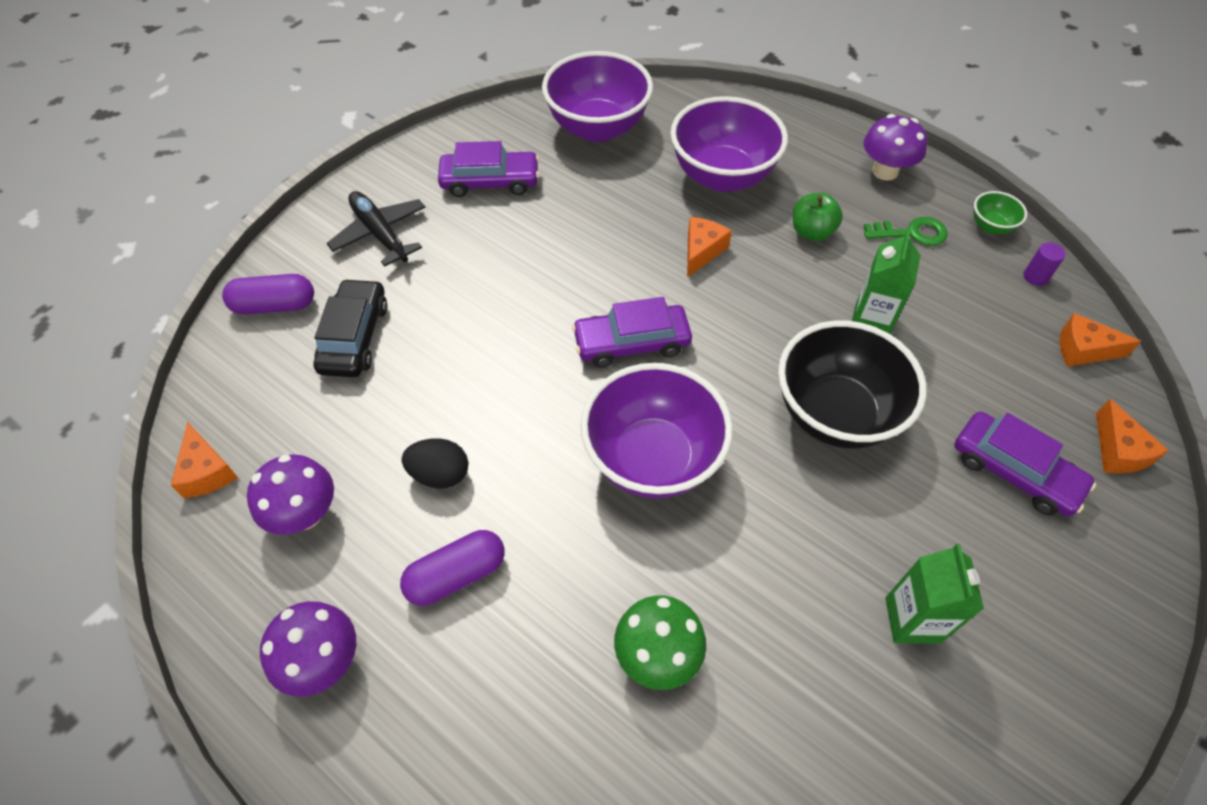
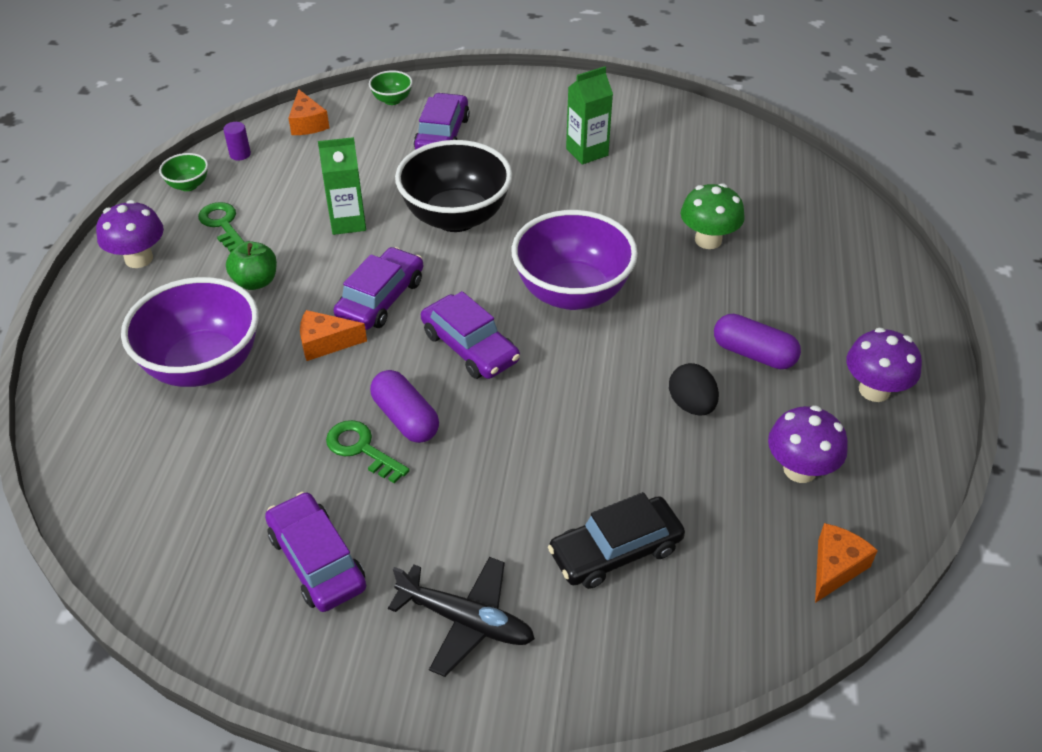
camera: 120 degrees left, 10 degrees down
(275, 305) = (634, 654): purple capsule -> purple capsule (405, 418)
(380, 234) = (466, 621): black plane -> black plane turned 90 degrees counterclockwise
(569, 234) = (361, 449): none -> green key
(597, 128) = (164, 503): purple bowl -> none
(737, 306) = (381, 299): none -> purple car
(1118, 451) = (392, 100): orange cheese -> green bowl

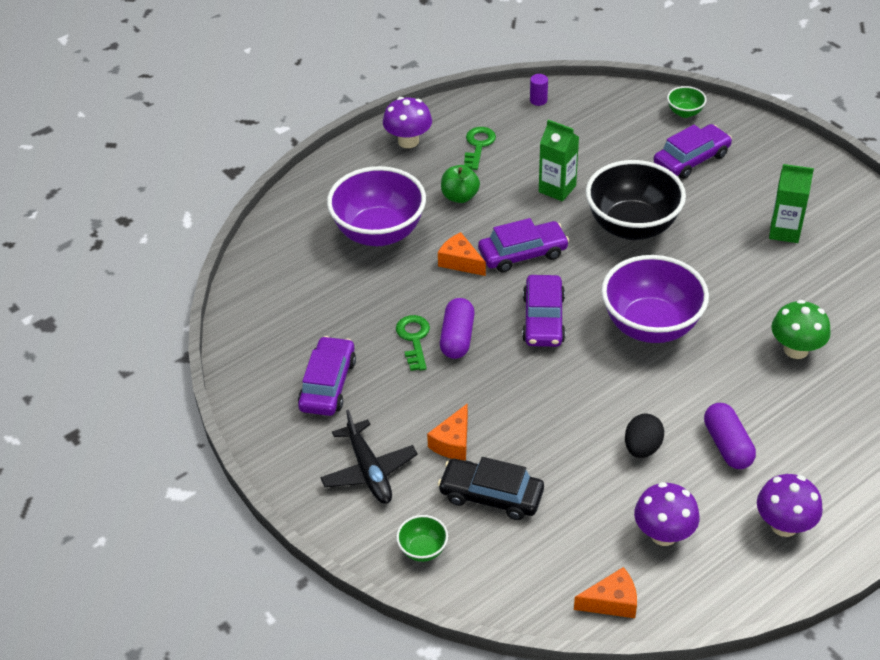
camera: 45 degrees right, 0 degrees up
(188, 185) = (484, 106): green bowl -> green bowl (423, 550)
(307, 123) = (606, 100): orange cheese -> orange cheese (453, 442)

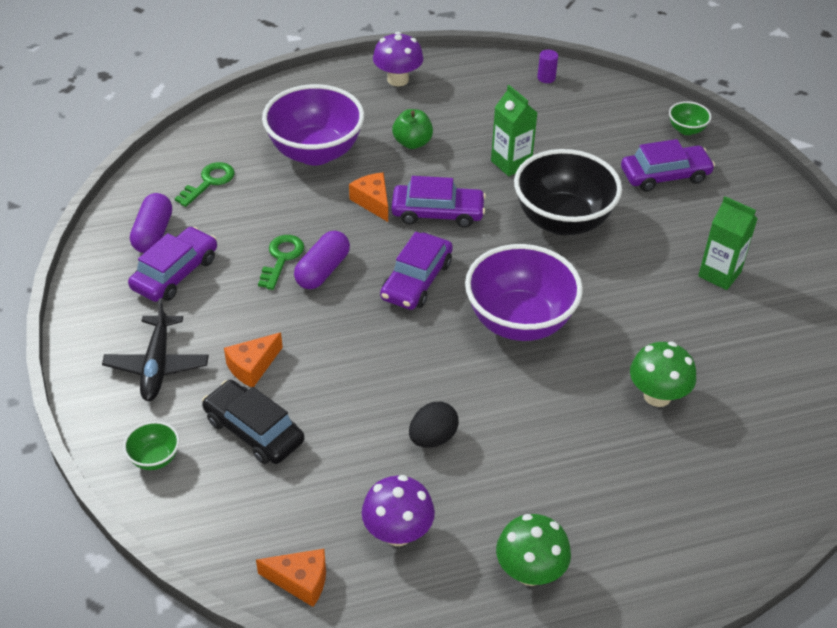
camera: 20 degrees right, 0 degrees up
(478, 145) = (461, 102): green key -> green key (209, 182)
(727, 445) = (522, 467): purple capsule -> purple capsule (153, 234)
(784, 525) = (530, 571): purple mushroom -> green mushroom

